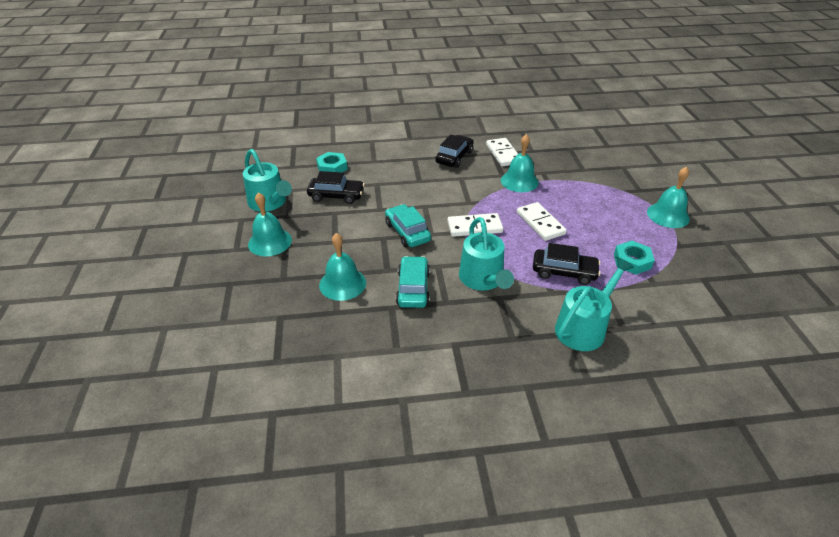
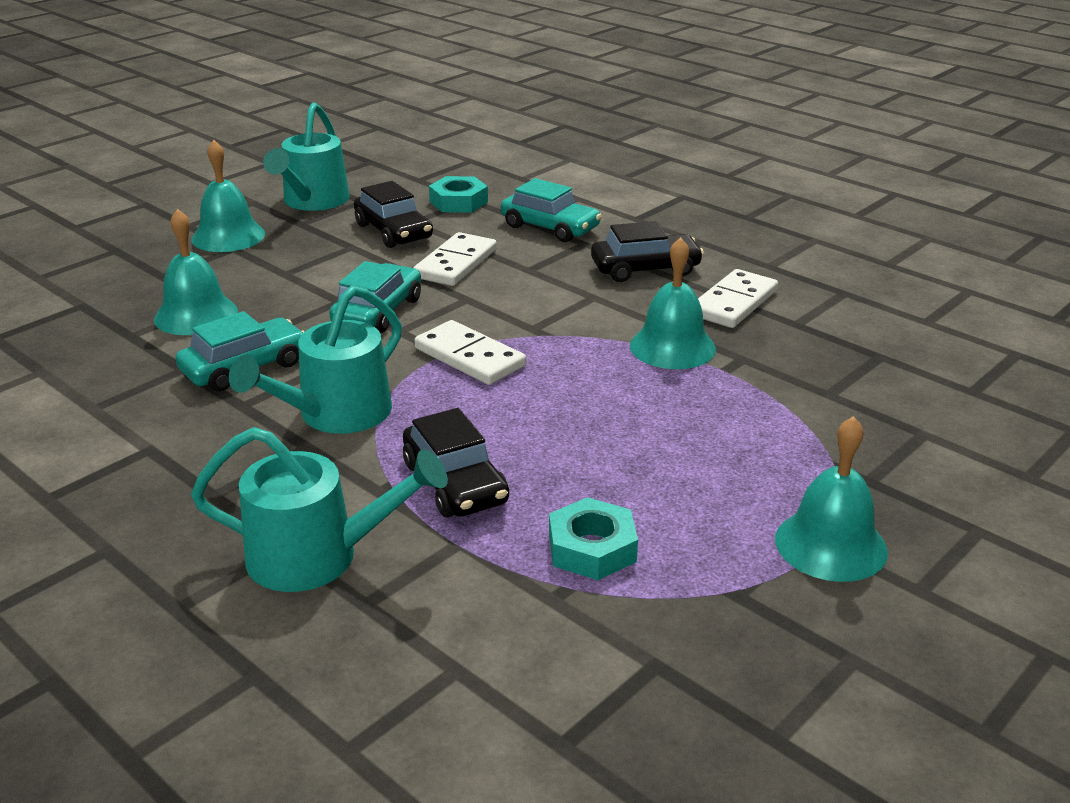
camera: 50 degrees right, 10 degrees down
(389, 159) = (550, 227): none -> turquoise car
(540, 223) = (571, 411): white domino -> white domino (455, 263)

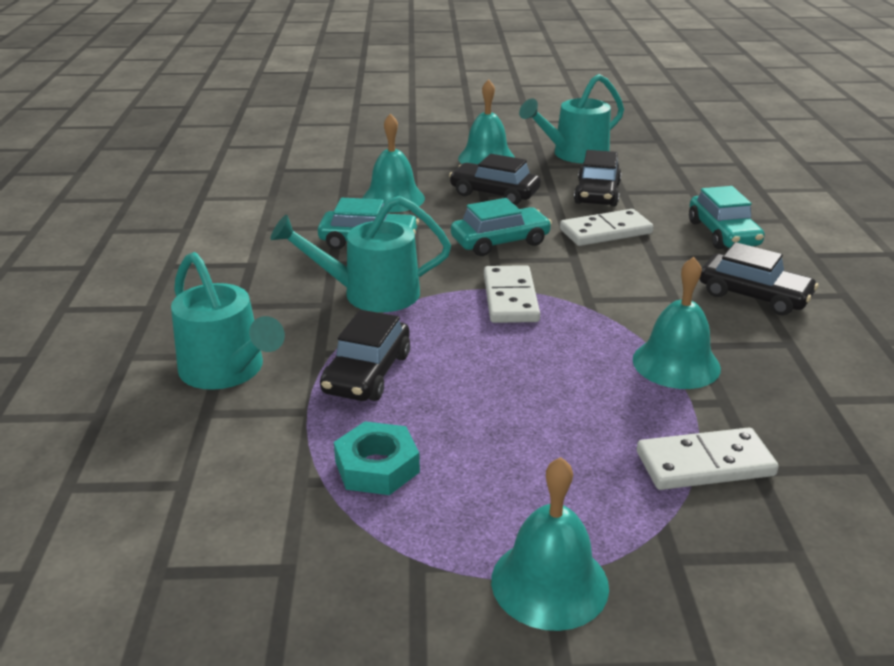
camera: 45 degrees right, 0 degrees up
(296, 268) = (494, 193): none -> black car
(458, 202) = (679, 190): turquoise nut -> none
(734, 303) = (791, 356): white domino -> white domino (705, 464)

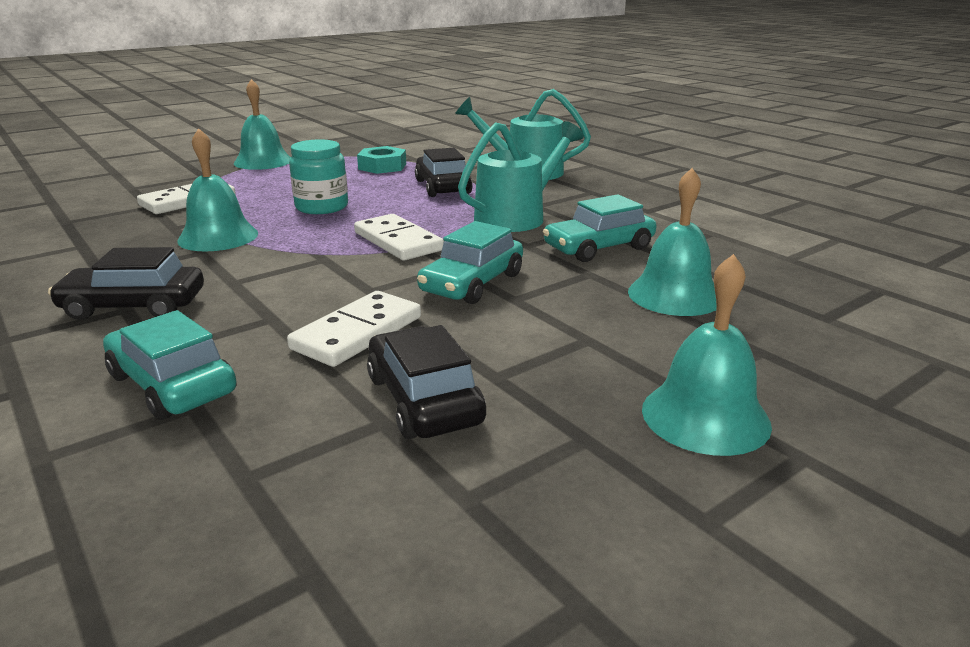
camera: 145 degrees right, 5 degrees down
(494, 193) = (574, 344): black car -> none
(540, 382) = (322, 207): none -> turquoise jar
(574, 155) = (573, 504): turquoise watering can -> none

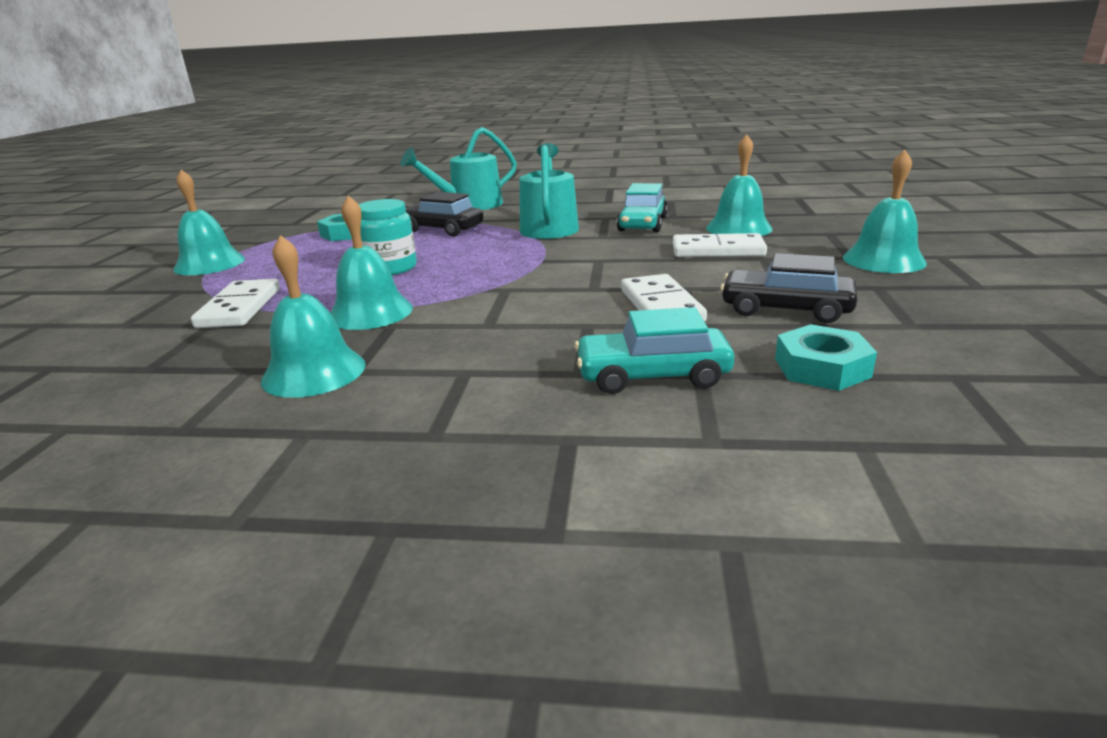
camera: 45 degrees left, 0 degrees up
(89, 264) = (314, 372): none -> turquoise bell
(134, 306) = (467, 367): black car -> none
(262, 469) = (821, 368): none -> turquoise nut
(398, 241) = (521, 263): white domino -> white domino (717, 250)
(472, 283) = (637, 262): turquoise car -> none

